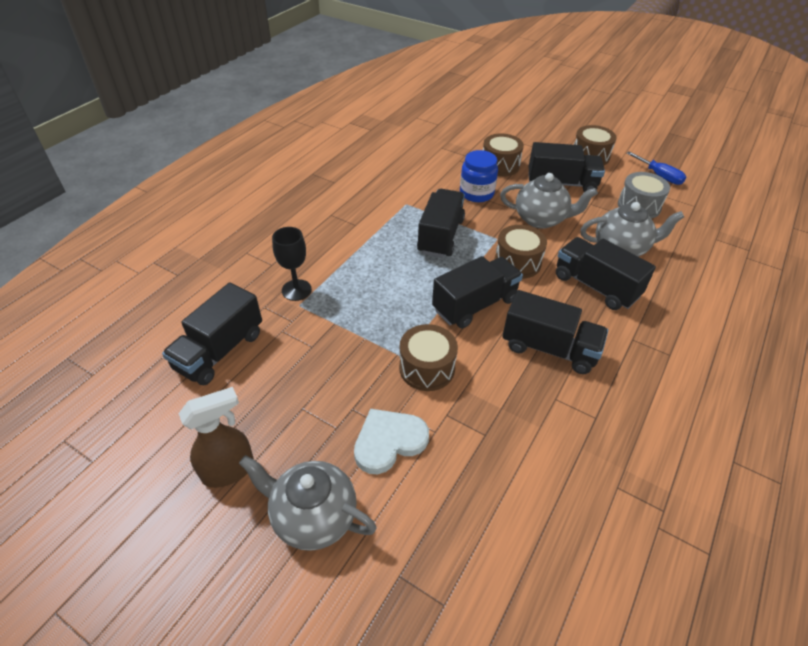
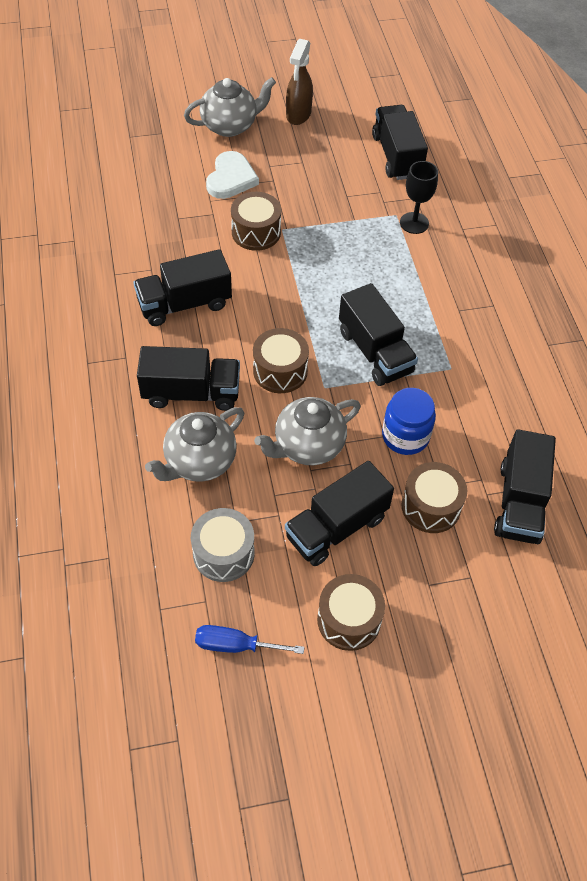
camera: 135 degrees right, 10 degrees up
(475, 305) = (273, 302): black truck -> black truck (519, 502)

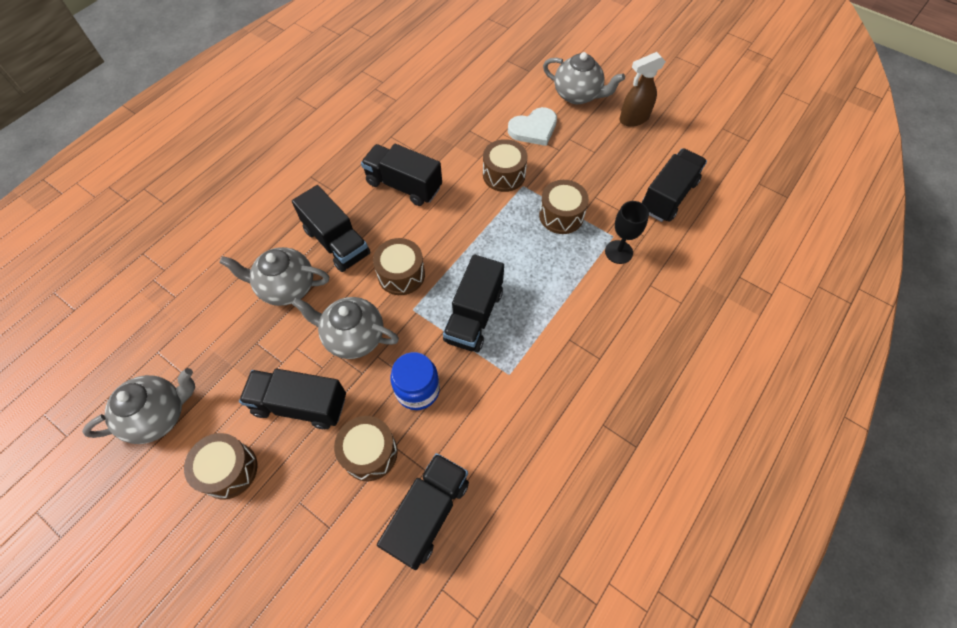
camera: 50 degrees right, 5 degrees up
(223, 553) = (225, 354): grey drum -> none
(235, 645) = (159, 415): blue screwdriver -> grey teapot
(341, 229) = (561, 215): none -> brown drum
(519, 502) = (428, 514): black truck -> black truck turned 150 degrees clockwise

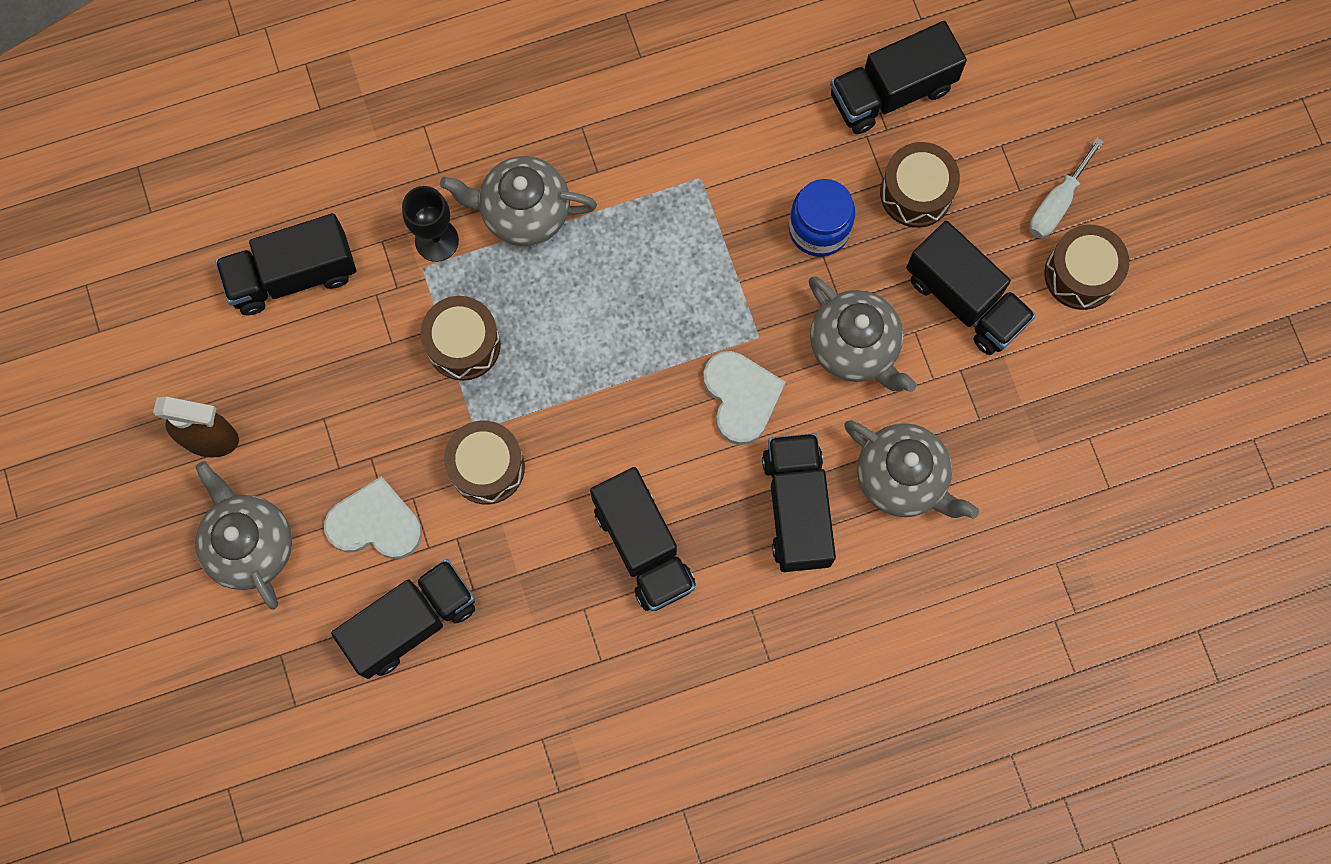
camera: 145 degrees left, 15 degrees up
(159, 415) = (1136, 395): grey teapot -> grey teapot (523, 212)
(268, 509) = (1056, 203): none -> white screwdriver
(401, 274) = (741, 397): brown drum -> white heart
(474, 316) = (688, 277): black truck -> black truck (411, 622)

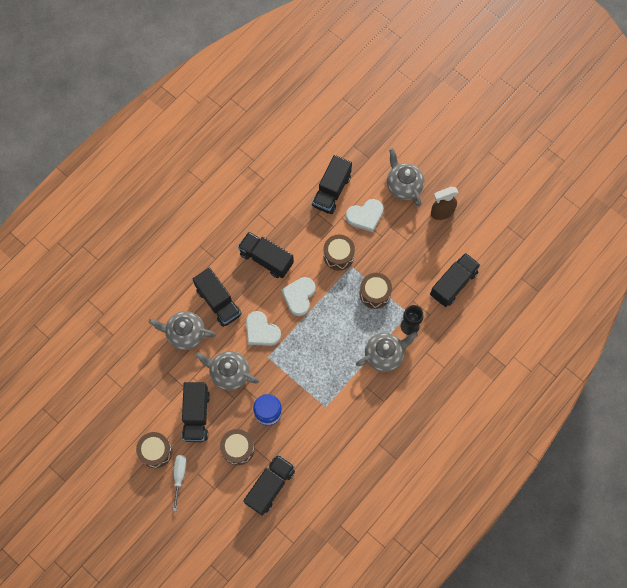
camera: 150 degrees right, 5 degrees down
(250, 544) = (403, 186): grey teapot -> grey teapot turned 150 degrees counterclockwise
(621, 426) = (299, 296): none -> white heart
(965, 300) = (196, 415): black truck -> black truck turned 105 degrees counterclockwise

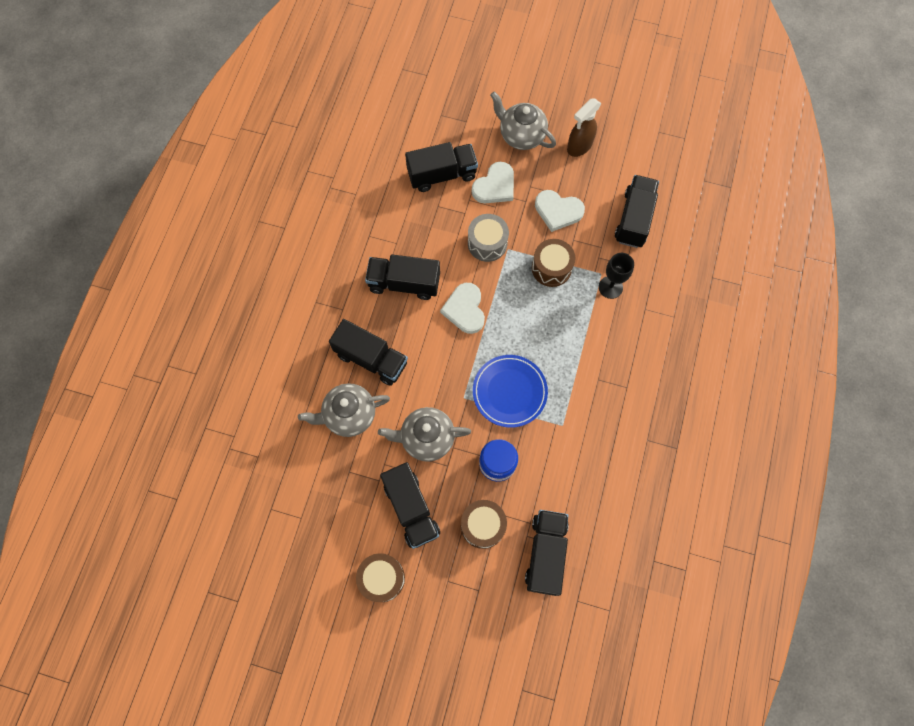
camera: 25 degrees left, 0 degrees up
(179, 476) = (427, 595): white screwdriver -> none
(261, 331) = (440, 370): white heart -> white heart (558, 211)
(301, 367) = (509, 392): none -> blue plate
(331, 191) = (442, 175): black truck -> black truck turned 105 degrees counterclockwise
(338, 255) = (487, 243): brown drum -> grey drum
(384, 355) = (599, 333): grey teapot -> none

